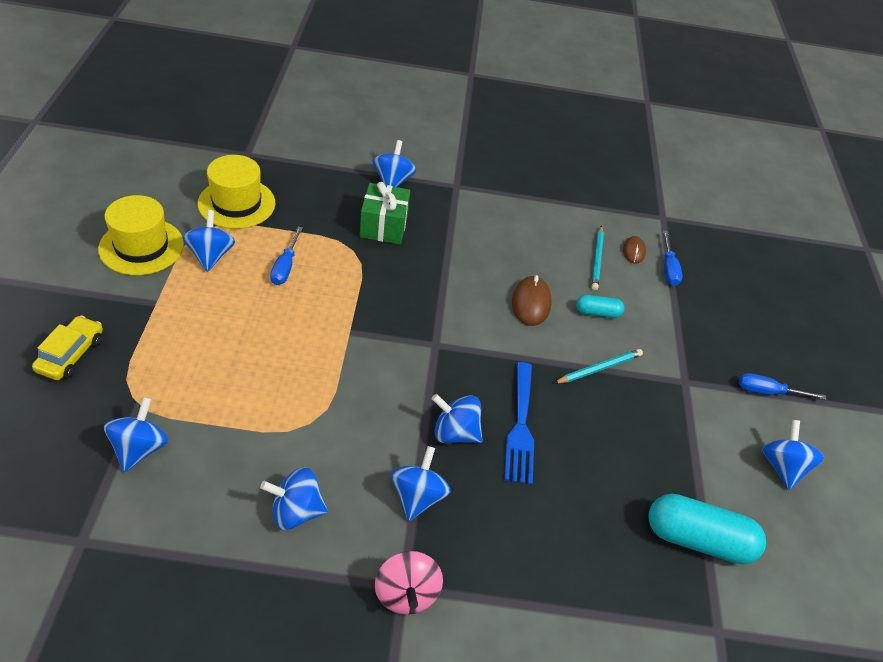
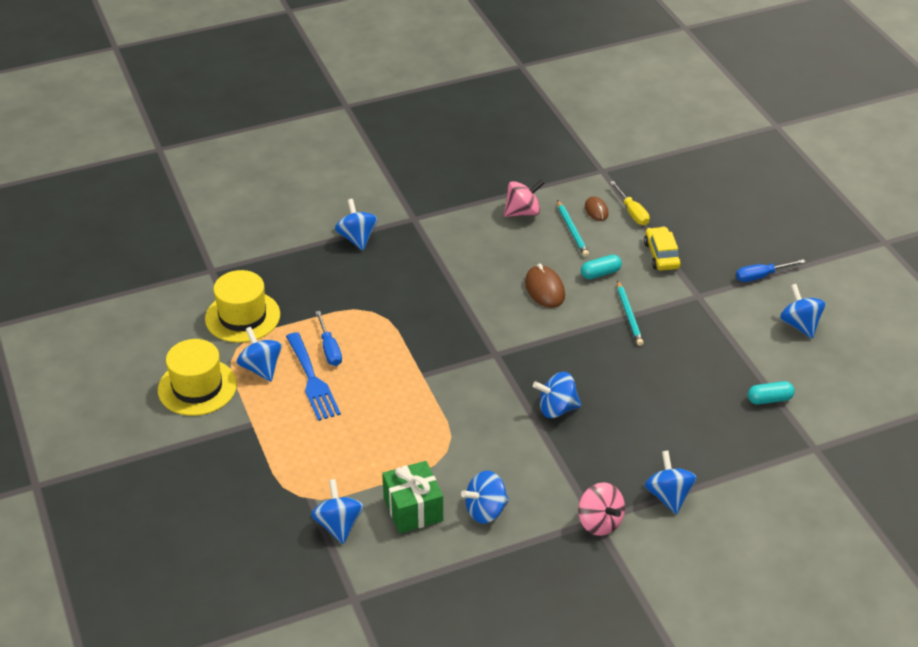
camera: 20 degrees left, 5 degrees down
(71, 354) = (223, 490): yellow car -> yellow car (661, 255)
(383, 226) = (381, 280): green gift -> green gift (413, 509)
(417, 496) = (562, 462): blue spinning top -> blue spinning top (668, 496)
(520, 427) = (601, 383): blue fork -> blue fork (312, 380)
(561, 223) = (523, 212): none -> pink spinning top
(599, 368) = (629, 315): turquoise pencil -> turquoise pencil turned 135 degrees clockwise
(668, 268) = (632, 212): blue screwdriver -> yellow screwdriver
(698, 539) = (769, 399): turquoise capsule -> turquoise capsule, size x0.52

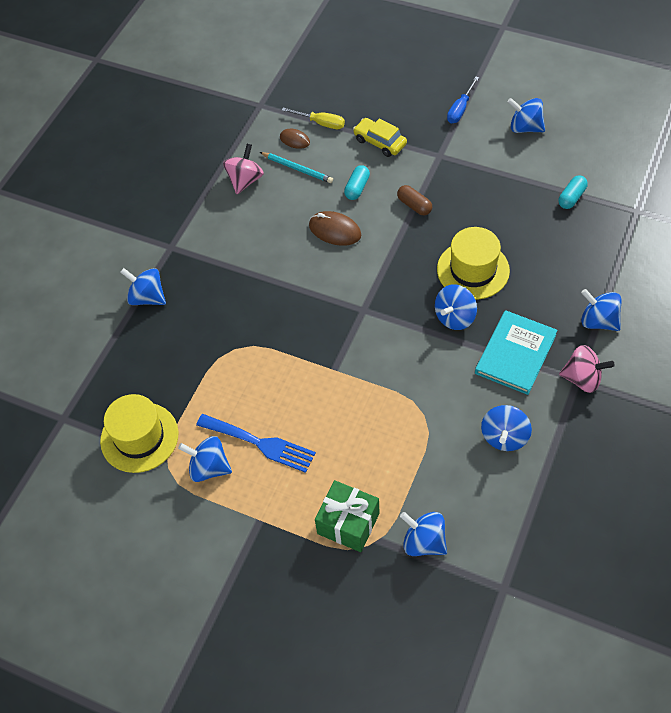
camera: 40 degrees left, 15 degrees up
(197, 387) = (179, 528): yellow hat -> yellow hat (473, 270)
(329, 349) = (241, 407): blue screwdriver -> none
(413, 509) = (457, 481): green gift -> green gift (348, 523)
(570, 467) = (515, 354): none -> turquoise book
(629, 315) = (414, 205): turquoise pencil -> brown capsule

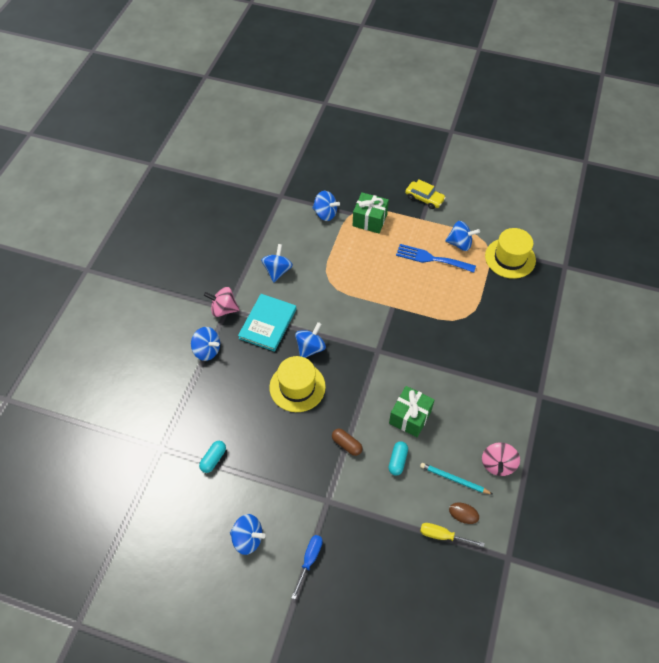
camera: 170 degrees right, 0 degrees up
(147, 297) = (542, 352): blue spinning top -> none
(335, 230) = (410, 417): brown mouse -> green gift
(380, 142) = (383, 514): yellow car -> yellow car (424, 198)

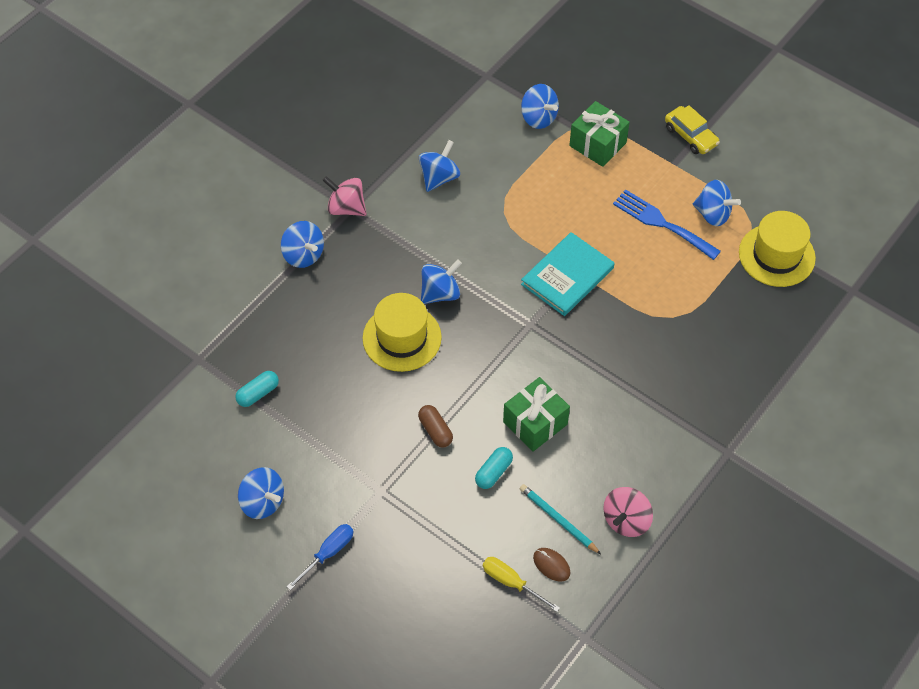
camera: 20 degrees right, 0 degrees up
(268, 323) = (397, 244): turquoise book -> turquoise book (567, 276)

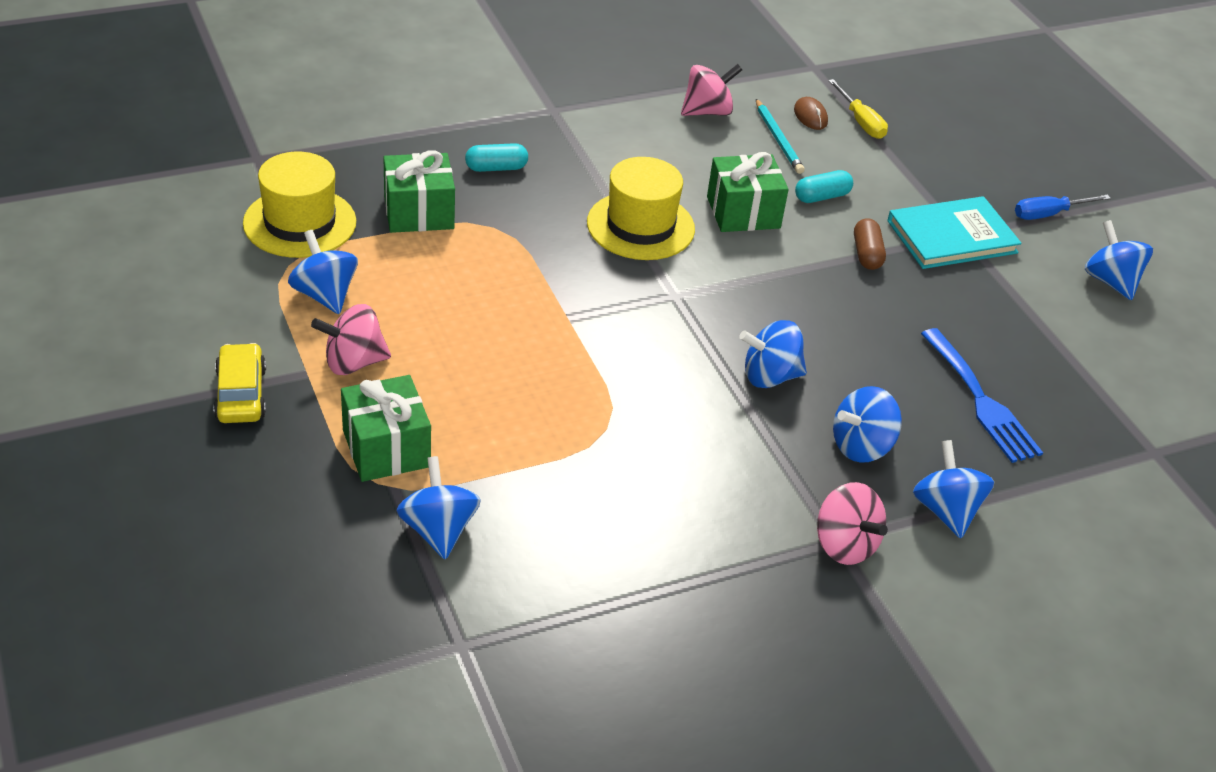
camera: 155 degrees left, 15 degrees down
(258, 393) = (1080, 380): turquoise capsule -> turquoise capsule (496, 168)
(402, 338) = (854, 353): yellow hat -> yellow hat (640, 226)
(439, 177) = (668, 519): blue spinning top -> blue spinning top (861, 446)
(567, 276) = (583, 319): turquoise book -> turquoise book (952, 237)
(657, 181) = (353, 362): none -> pink spinning top
(661, 223) = (402, 316): blue fork -> blue fork (981, 401)
(722, 302) = (419, 212): none -> green gift

